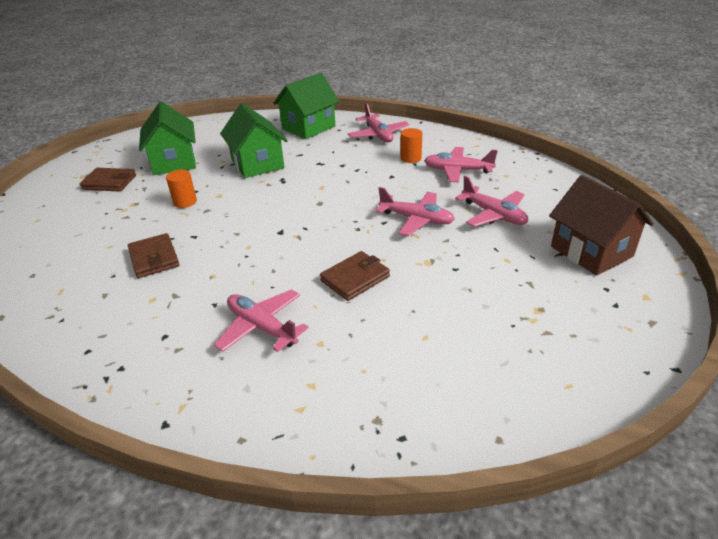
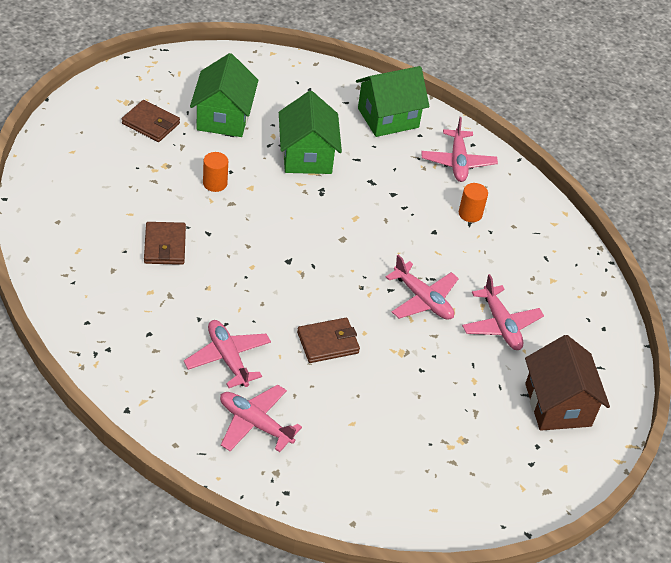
camera: 15 degrees right, 10 degrees up
(457, 170) = (507, 252): pink plane -> pink plane (255, 424)

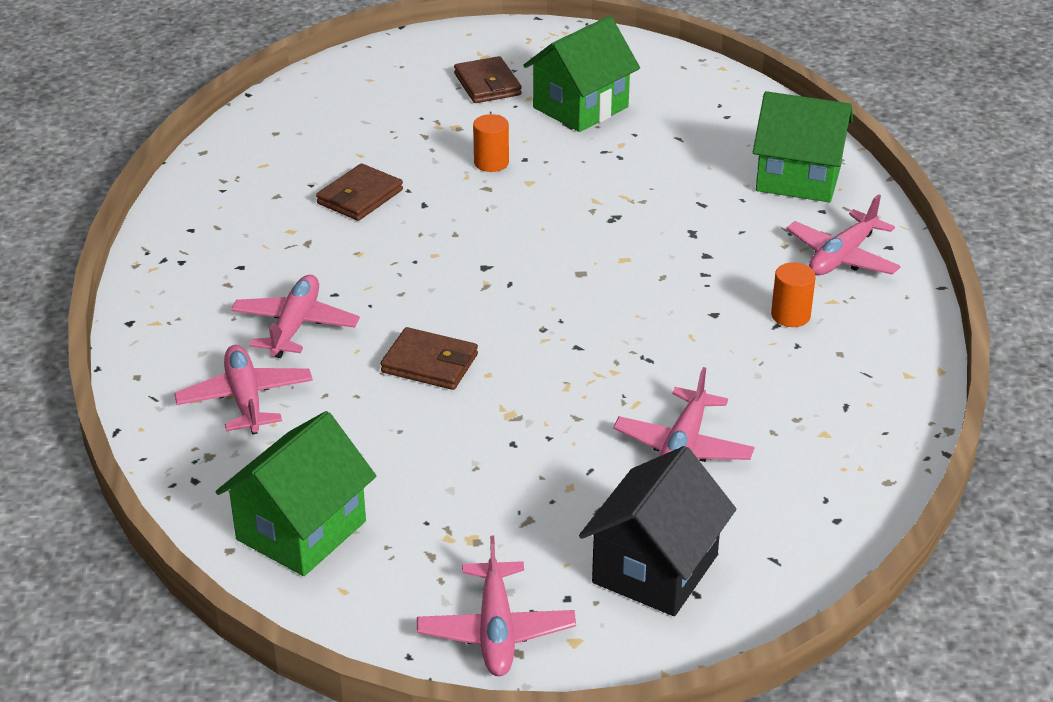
camera: 45 degrees right, 10 degrees down
(307, 156) = (639, 178): green house -> green house (301, 530)
(423, 299) = (608, 374): pink plane -> pink plane (496, 630)
(558, 405) = (655, 569): brown house -> black house

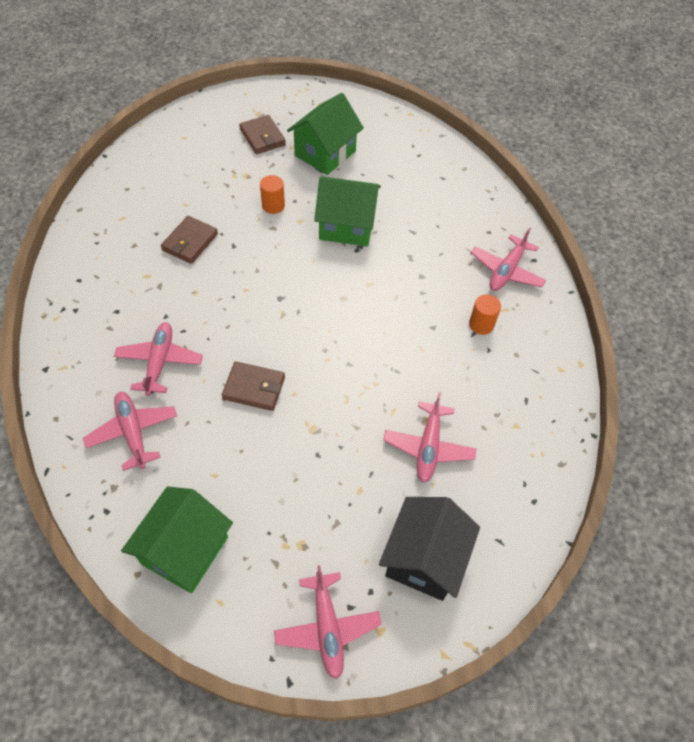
camera: 10 degrees left, 20 degrees up
(798, 178) = (470, 205): green house -> green house (347, 226)

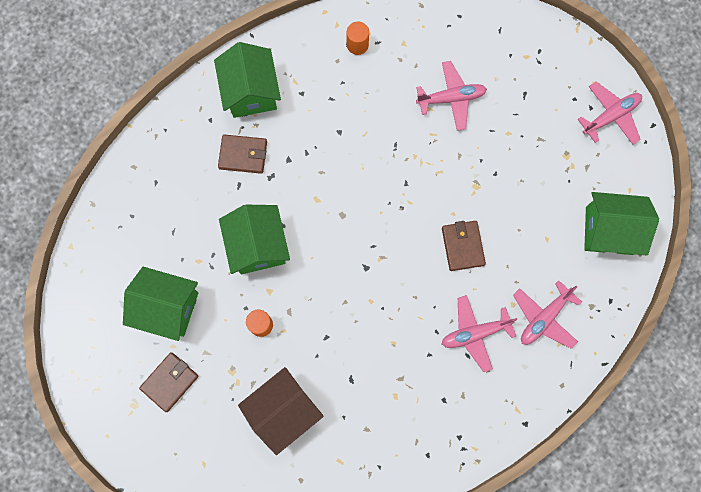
camera: 110 degrees left, 20 degrees up
(190, 196) = (283, 410): none -> brown house
(190, 242) = (340, 379): brown wallet -> brown wallet (243, 155)
(424, 558) = (536, 73): black house -> none
(481, 324) = (319, 95): orange cylinder -> orange cylinder (357, 45)
(506, 270) = (251, 92): pink plane -> green house

